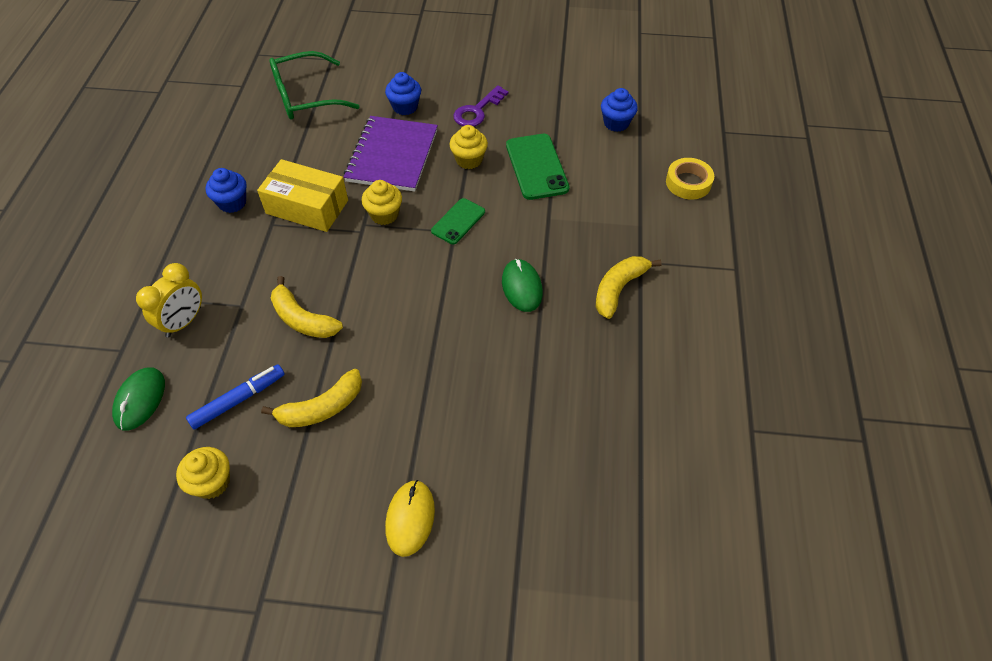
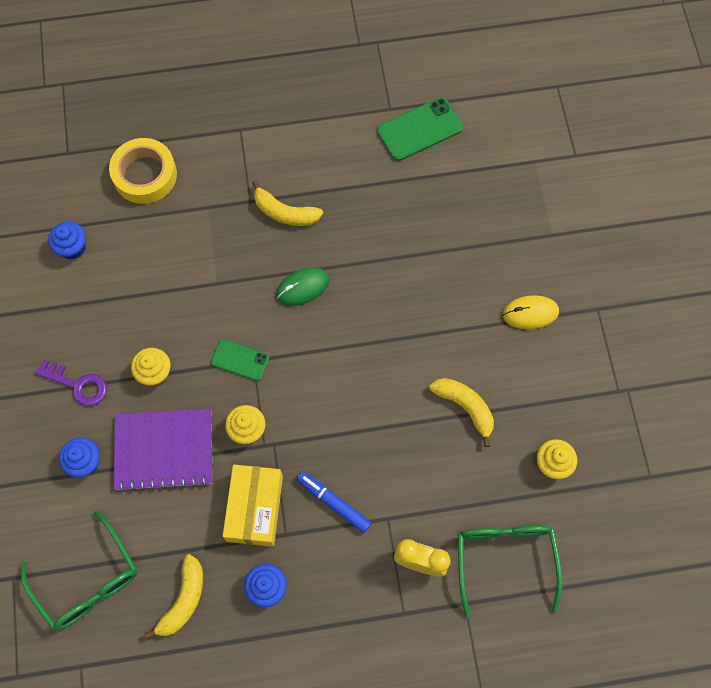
camera: 105 degrees left, 15 degrees up
(140, 400) = (505, 559): green mouse -> green glasses
(238, 400) = (479, 476): blue marker -> blue marker (333, 503)
(302, 319) = (387, 457): yellow banana -> yellow banana (184, 600)
(536, 167) = (151, 308): green phone -> green phone (420, 129)
(688, 183) = (145, 175): yellow tape -> yellow tape, size x1.50

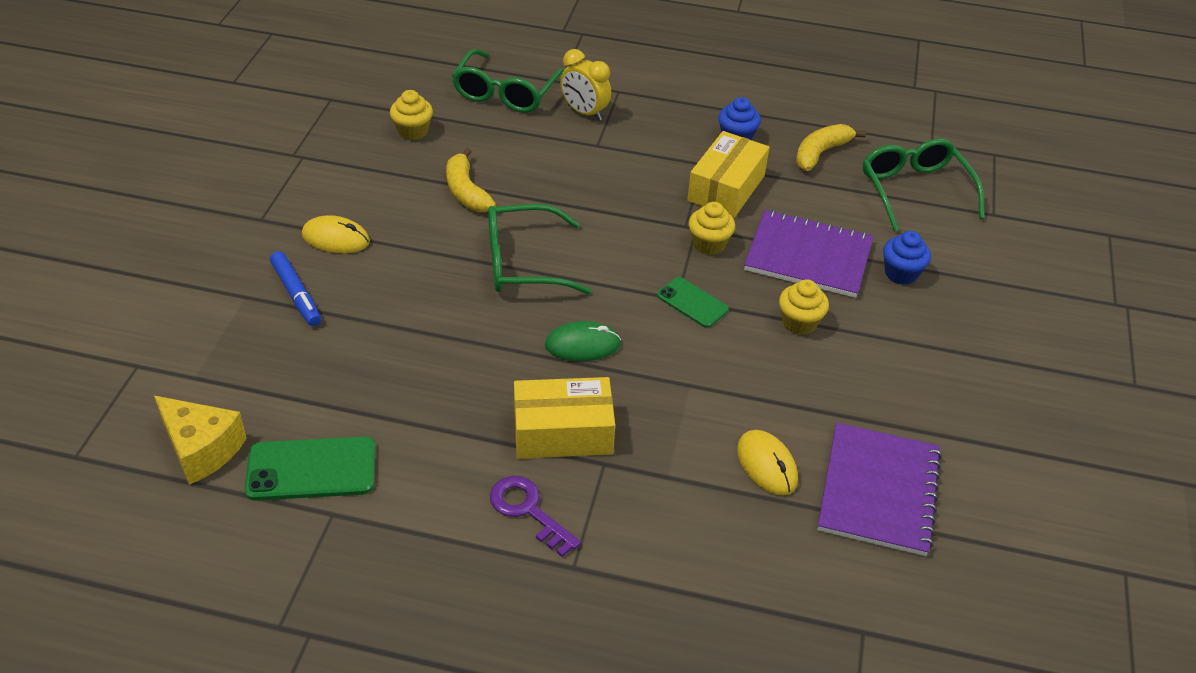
camera: 160 degrees left, 25 degrees down
(72, 248) = (878, 491): blue cupcake -> purple notebook
(77, 385) = (898, 341): purple key -> purple key (528, 511)
(145, 175) = (745, 552): yellow tape -> none
(148, 239) = (767, 465): none -> yellow mouse
(285, 213) = (563, 432): yellow banana -> yellow box
(333, 503) = (644, 169): blue marker -> blue marker (296, 294)
(381, 347) = (523, 263): none -> green glasses
(491, 117) = (201, 449): none -> yellow cheese

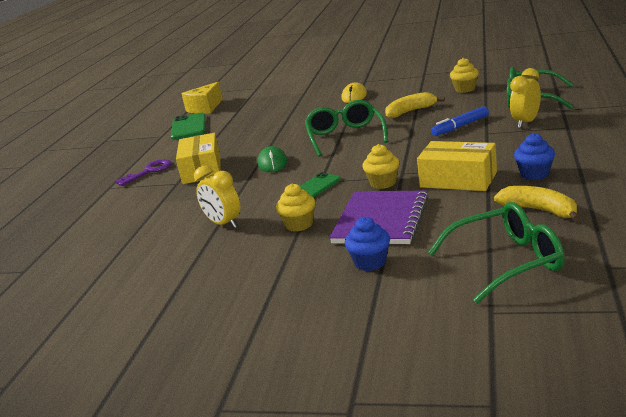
camera: 95 degrees right, 20 degrees down
(296, 294) = (307, 99): blue marker -> blue marker (460, 126)
(767, 465) = (162, 228): yellow mouse -> none
(775, 395) = (224, 224): none -> yellow clock
(878, 491) = (128, 269): purple notebook -> none

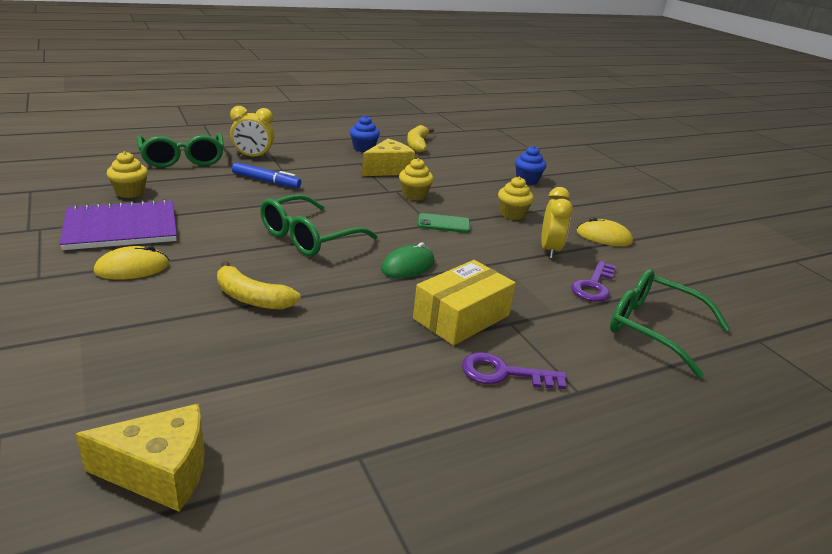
camera: 135 degrees left, 5 degrees up
(161, 226) = (593, 285): none -> purple key
(189, 127) = (298, 432): green phone -> none
(206, 263) = (604, 237): none -> yellow mouse
(380, 220) = (474, 186): purple notebook -> purple notebook (121, 228)
(410, 111) = (215, 213): yellow banana -> yellow banana (252, 298)
(458, 179) = (388, 170): yellow box -> yellow cheese
(507, 262) = (483, 148): green glasses -> green glasses (653, 328)

